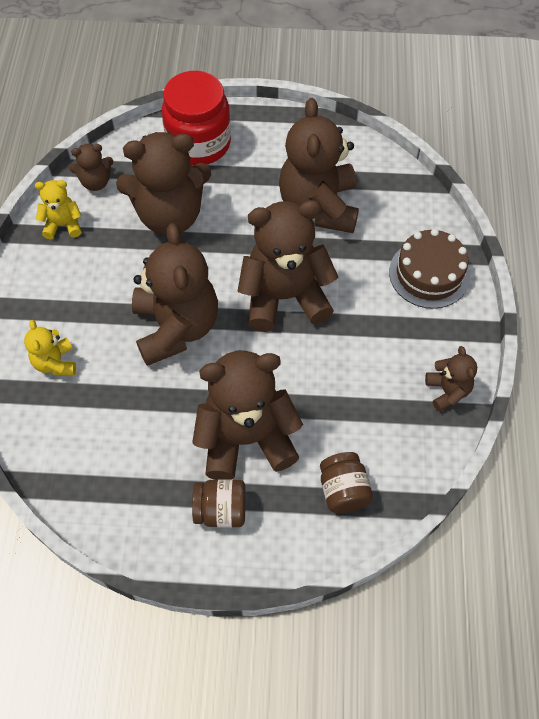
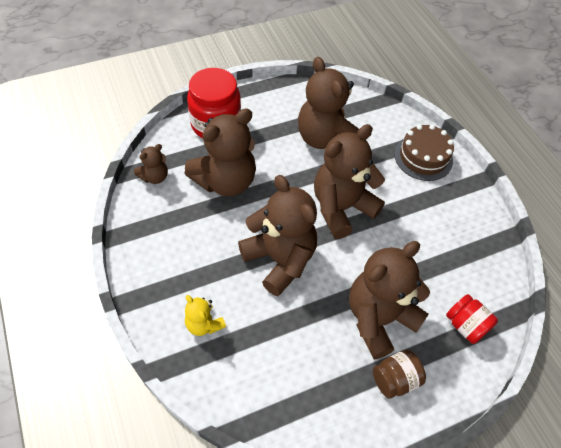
camera: 30 degrees left, 5 degrees down
(63, 225) = (147, 217): yellow teddy bear -> none
(343, 490) = (465, 325): brown jar -> red jar
(447, 391) = (484, 229): brown teddy bear -> none

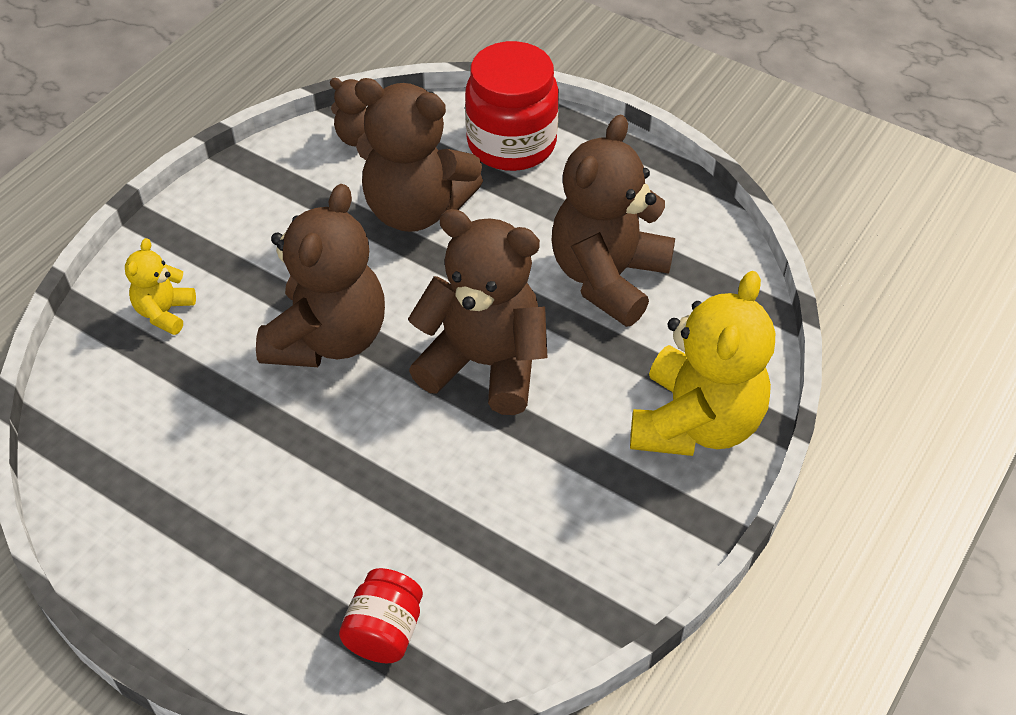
camera: 60 degrees right, 5 degrees down
(379, 318) = (313, 506): brown teddy bear -> none
(395, 379) = (220, 573): brown jar -> none
(423, 157) = (695, 423): brown cake -> yellow teddy bear

